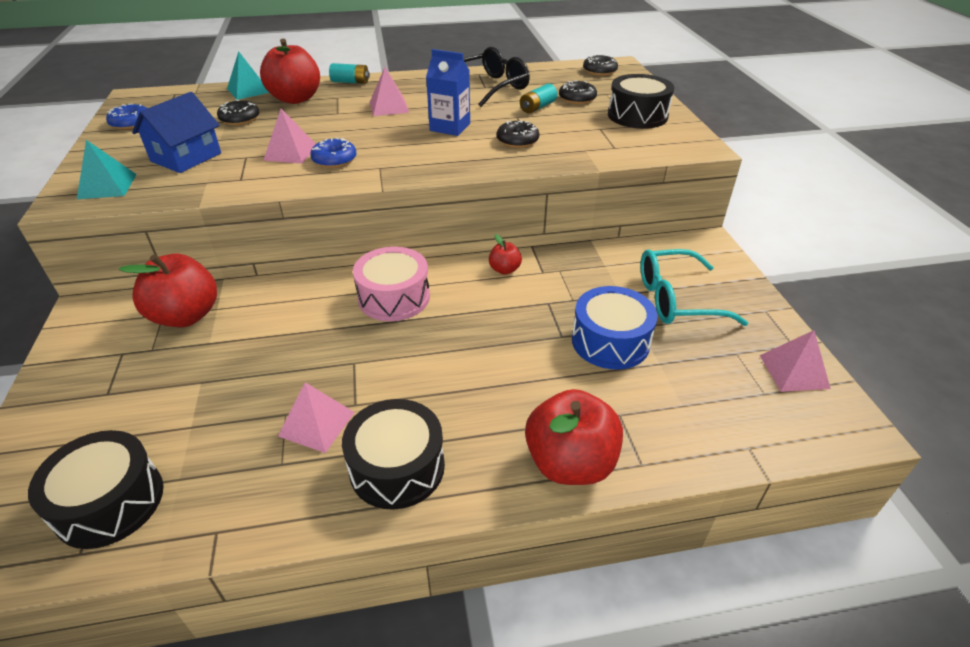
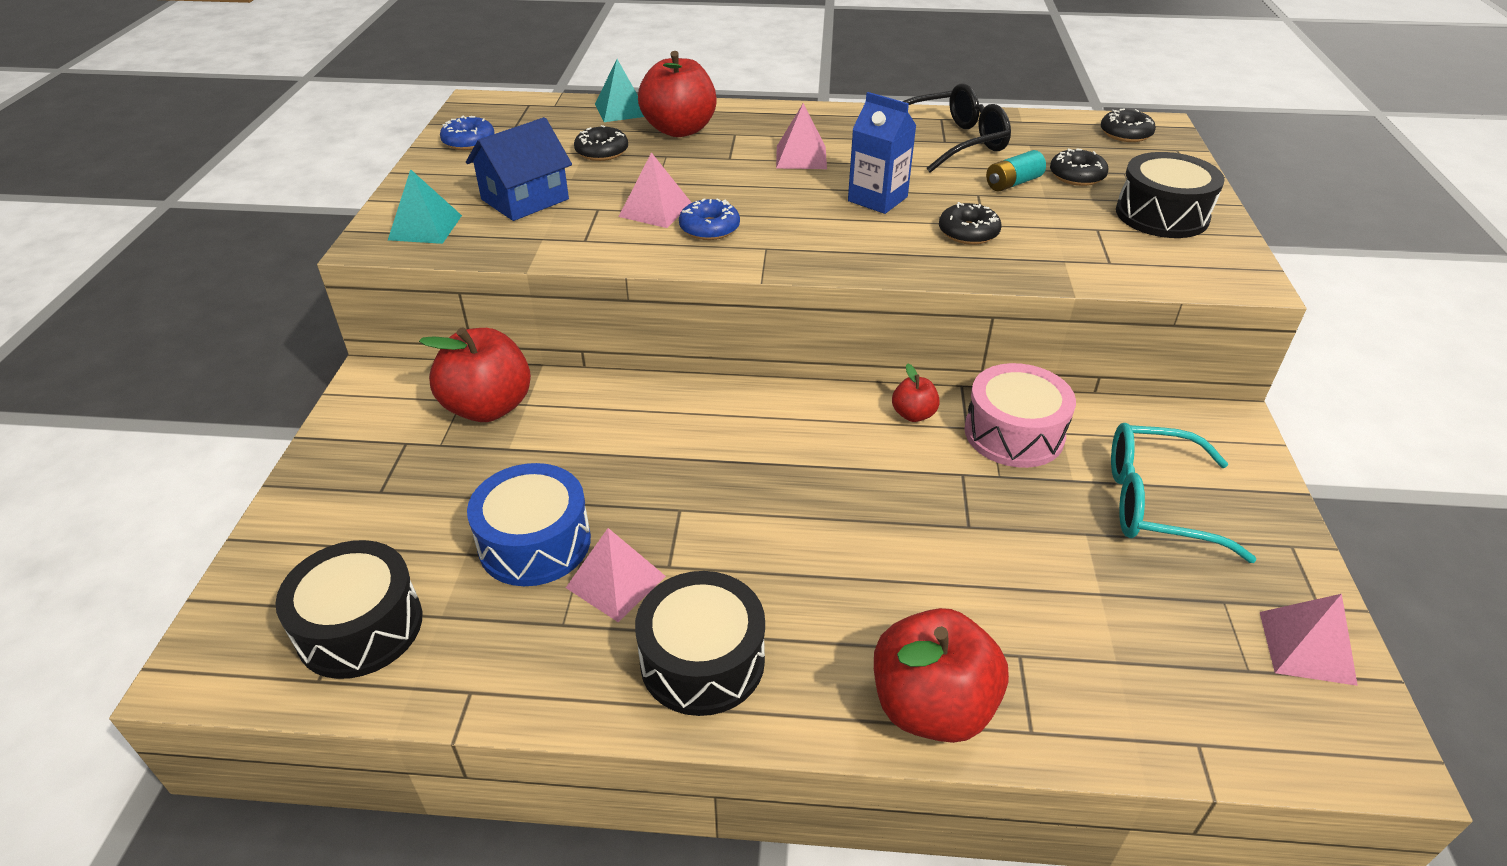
camera: 15 degrees right, 0 degrees up
(350, 82) = (758, 112): turquoise battery -> none
(394, 297) = (752, 428): pink drum -> pink drum (1014, 433)
(610, 341) = (1037, 547): blue drum -> blue drum (535, 542)

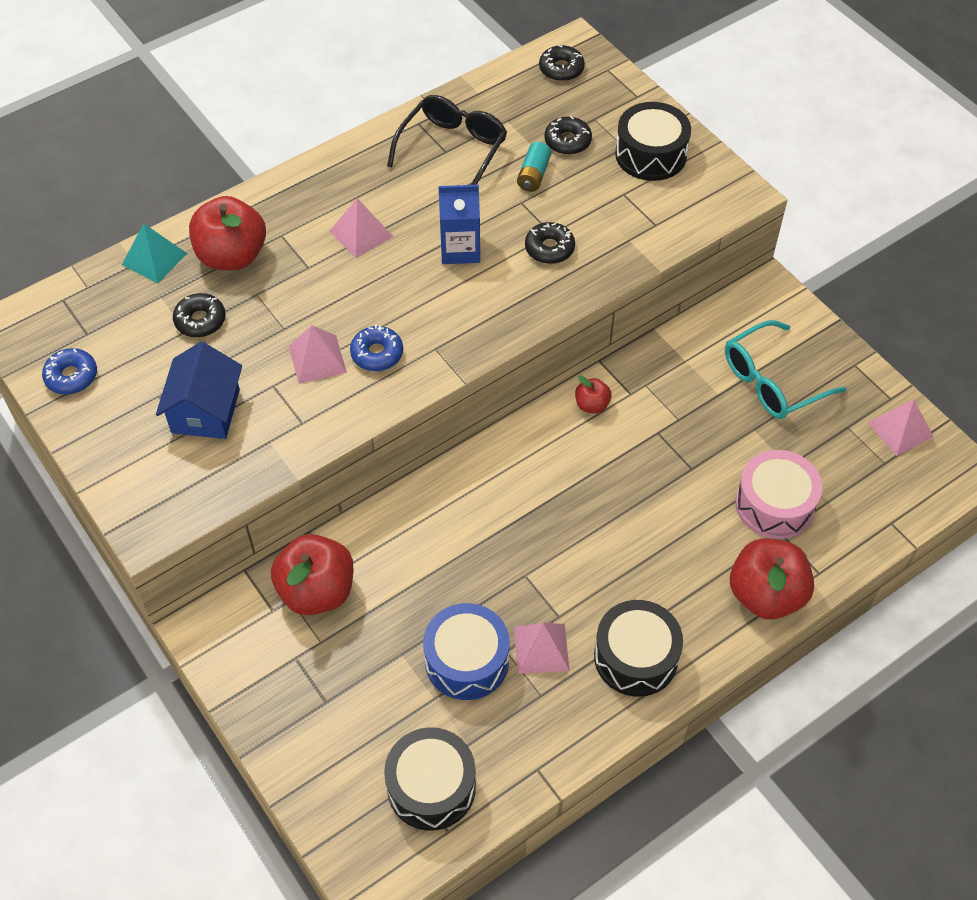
camera: 40 degrees left, 15 degrees up
(425, 227) = (166, 489): turquoise pyramid -> none
(1014, 433) = (660, 380): pink drum -> pink drum (774, 504)

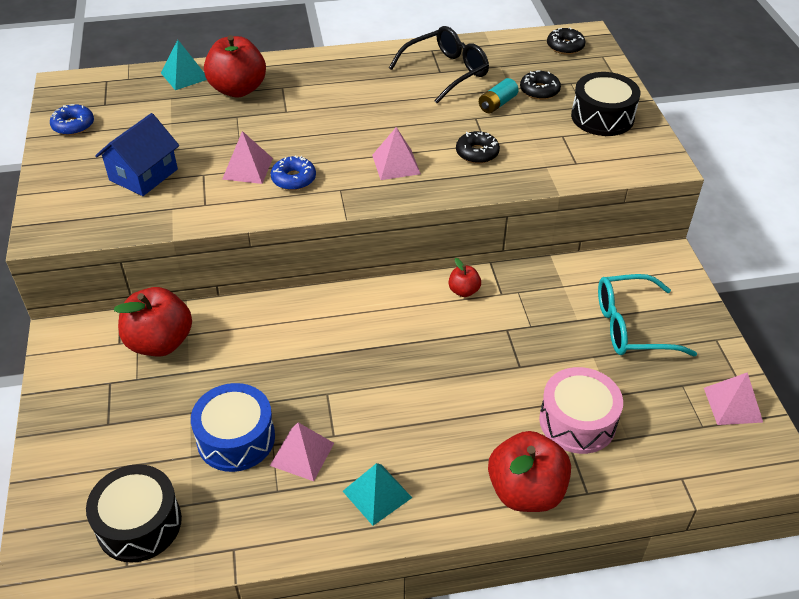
camera: 25 degrees right, 10 degrees down
(200, 320) = (185, 120): black donut -> none
(361, 233) = (339, 102): pink pyramid -> pink pyramid (396, 164)
(460, 249) = (406, 133): blue carton -> none
(636, 657) = (377, 494): black drum -> turquoise pyramid

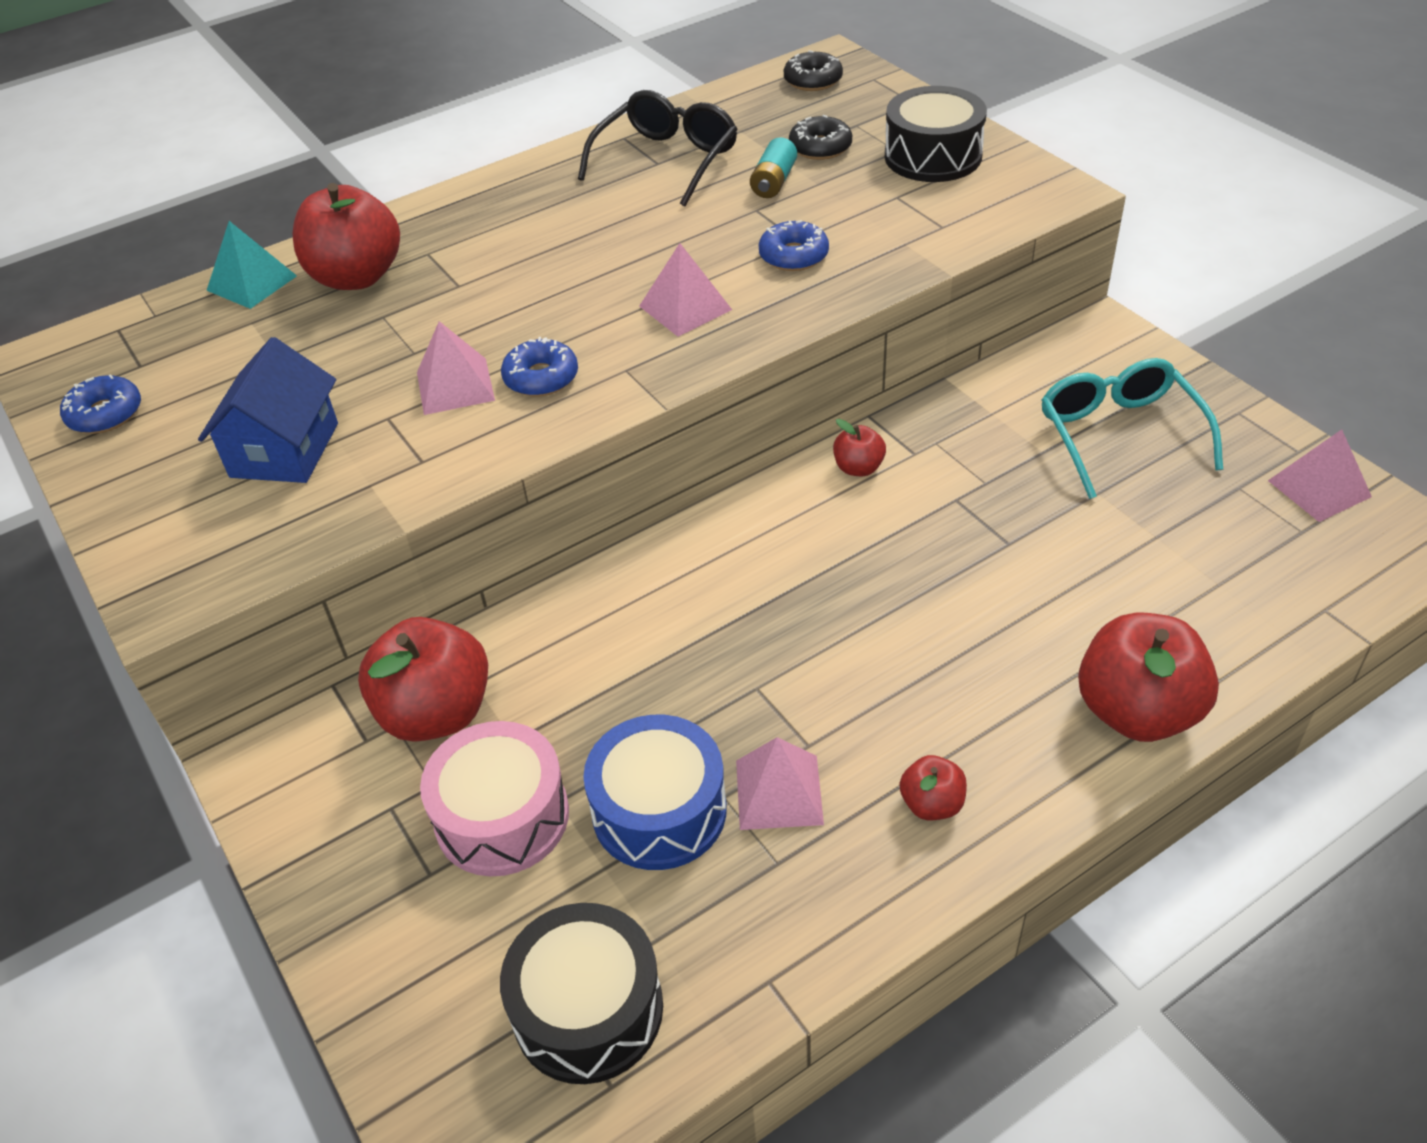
camera: 20 degrees left, 0 degrees up
(377, 494) = (931, 804): turquoise pyramid -> red apple
(477, 153) = (793, 256): black donut -> blue donut
(577, 421) = (1138, 588): pink drum -> pink drum (502, 817)
(631, 326) = (1119, 434): turquoise glasses -> turquoise glasses turned 105 degrees clockwise

